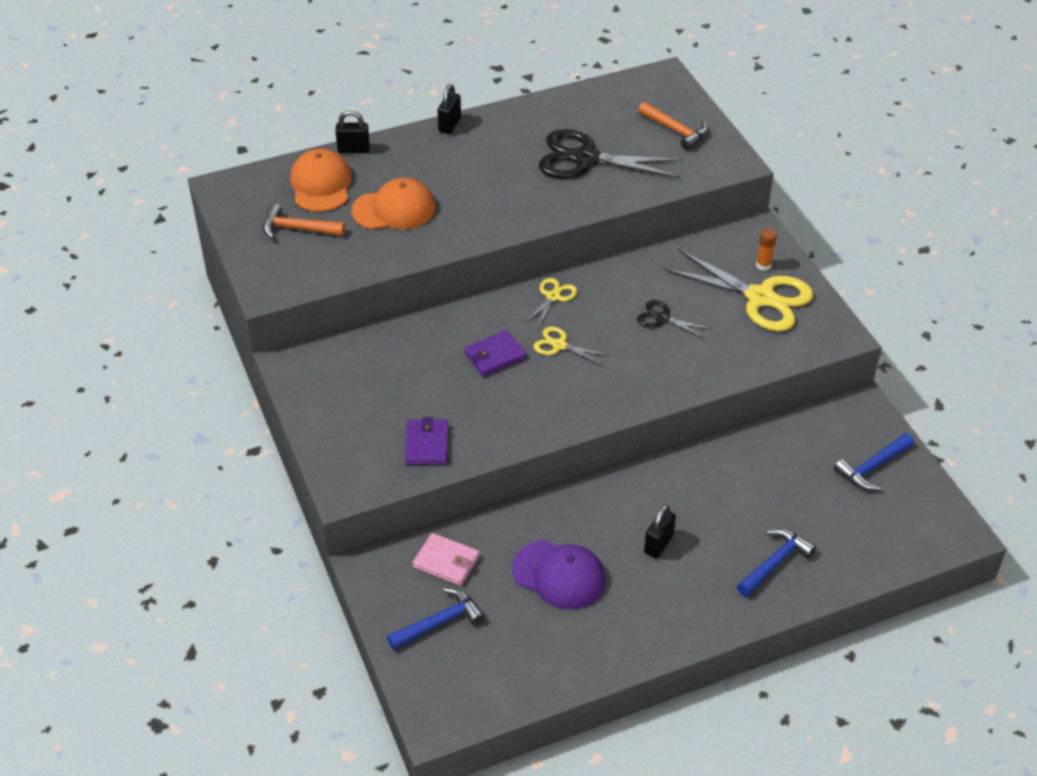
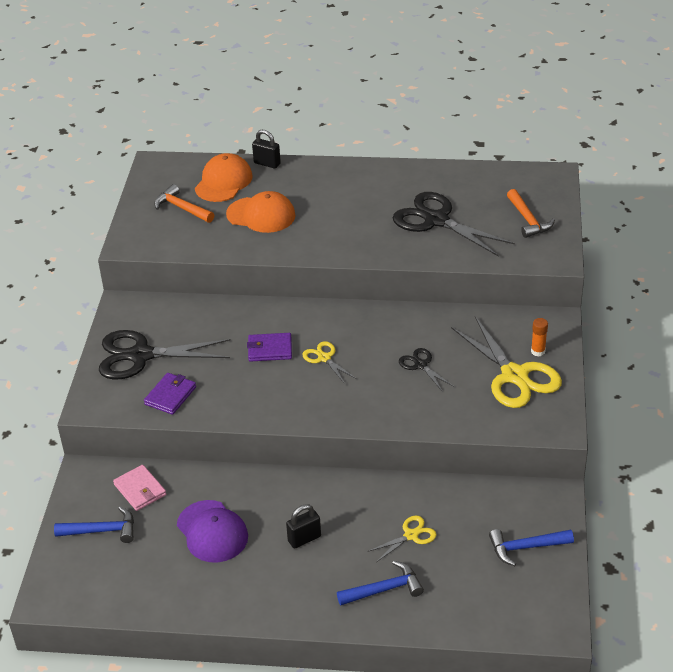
camera: 30 degrees right, 5 degrees down
(358, 412) = (141, 356): none -> black scissors
(450, 125) = (352, 165): black padlock -> none
(553, 297) = (348, 321): yellow scissors -> yellow scissors (411, 535)

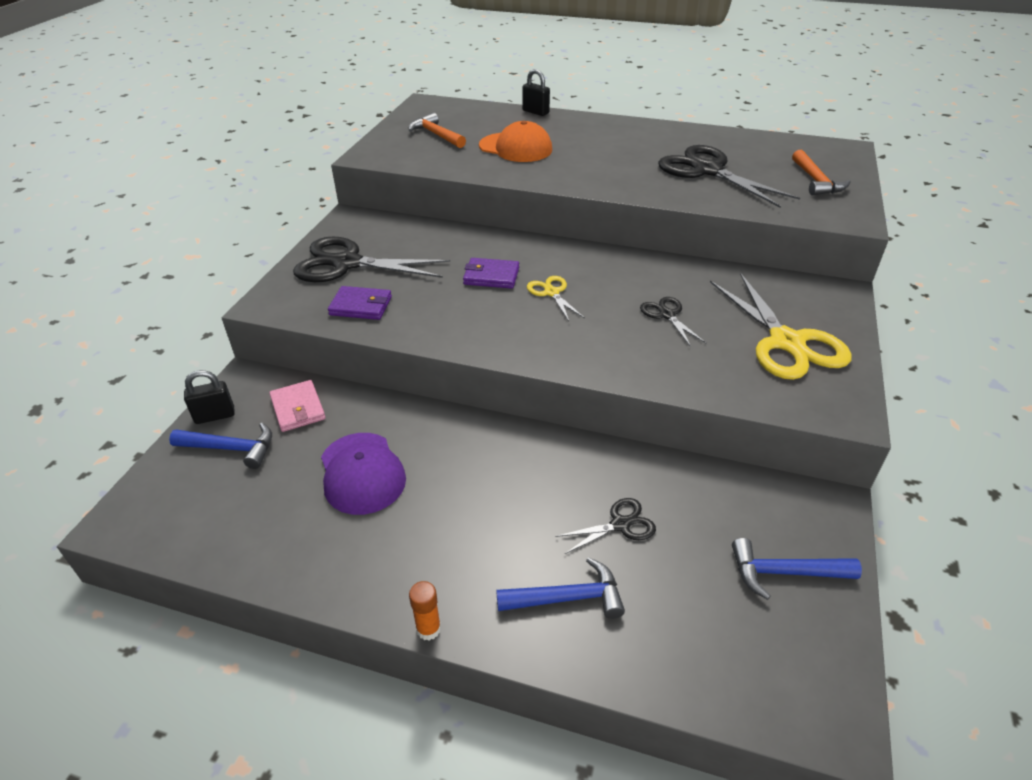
camera: 10 degrees right, 0 degrees up
(170, 395) = (361, 306): purple wallet -> purple wallet turned 60 degrees clockwise
(223, 182) = (487, 120): orange cap -> none
(304, 539) = (475, 503): black padlock -> black padlock (215, 416)
(411, 535) = (620, 524): yellow scissors -> black scissors
(538, 351) = (818, 320): orange glue stick -> orange glue stick (428, 629)

